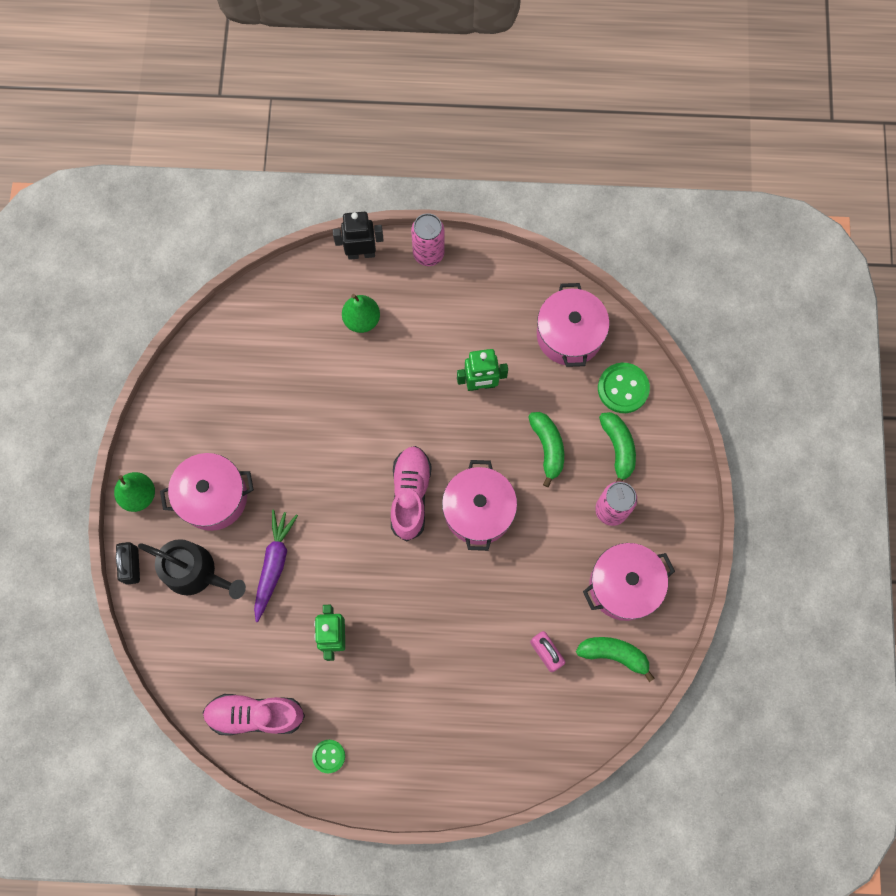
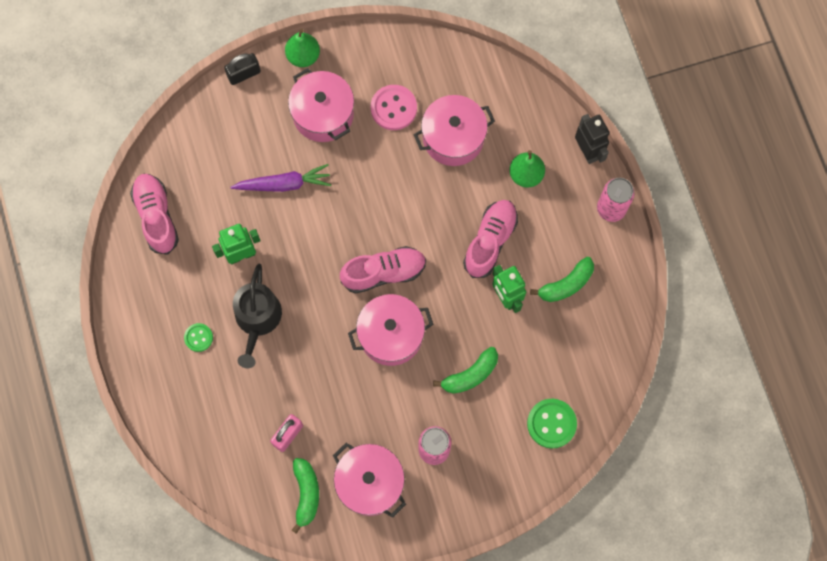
camera: 70 degrees right, 0 degrees up
(195, 572) = (255, 125): black watering can -> black watering can (257, 319)
(237, 423) = (393, 108): none -> pink button
(329, 756) = (143, 286): green button -> green button (198, 337)
(417, 379) = (490, 241): none -> pink shoe
(569, 335) = (583, 359): pink pot -> pink pot (453, 138)
(618, 448) = (493, 437): green banana -> green banana (566, 284)

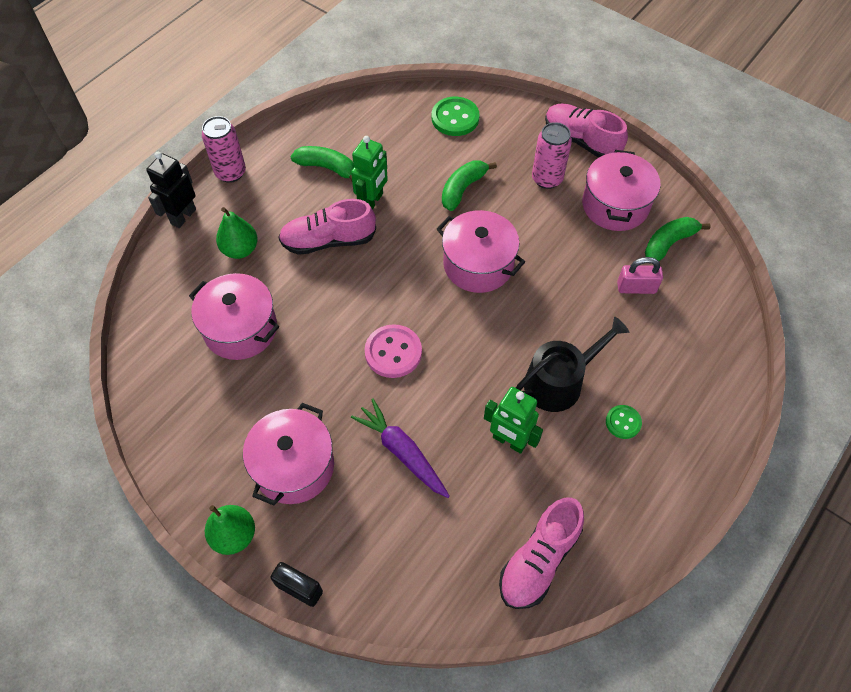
camera: 125 degrees left, 15 degrees down
(384, 273) = (425, 305): pink shoe -> pink shoe (581, 141)
(393, 108) = (241, 401): pink button -> pink button (393, 352)
(470, 375) = (462, 189): green banana -> green banana turned 75 degrees counterclockwise

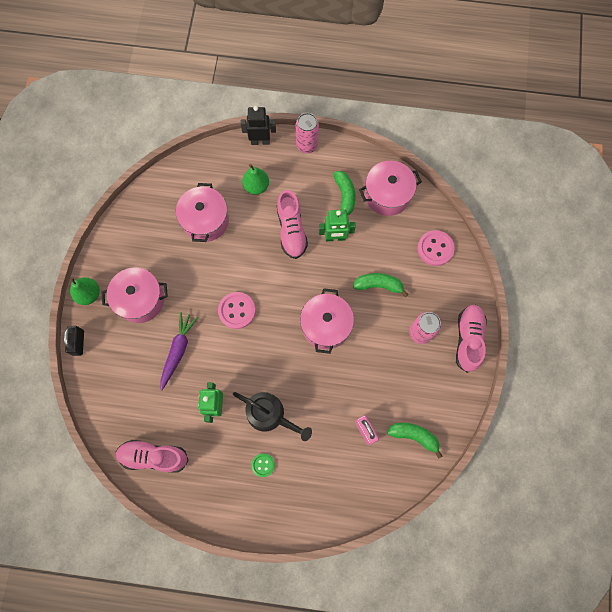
camera: 60 degrees right, 15 degrees up
(328, 241) = (291, 230): pink shoe -> pink shoe turned 150 degrees counterclockwise
(455, 118) = (435, 248): green button -> pink button
(615, 205) = (425, 387): pink pot -> pink pot (387, 195)

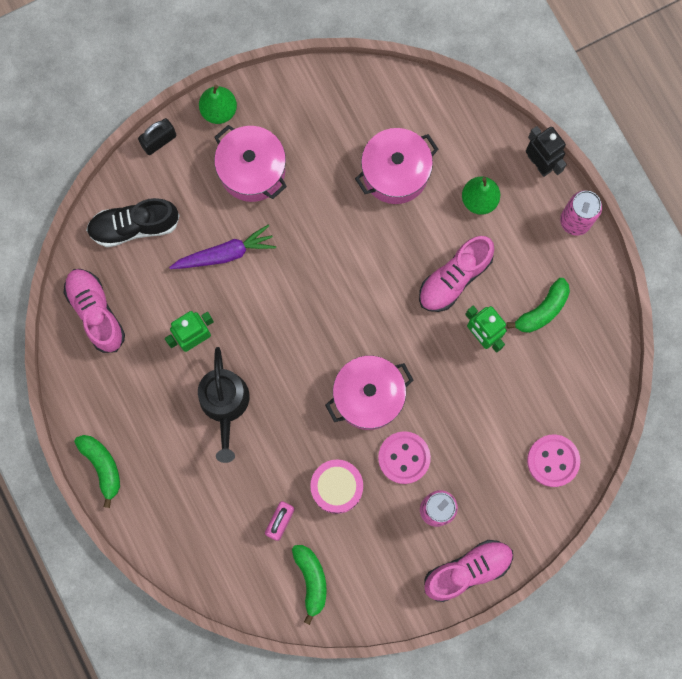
camera: 55 degrees right, 5 degrees up
(119, 394) = (134, 226): none -> black shoe
(237, 311) = (315, 285): pink button -> pink button (404, 458)
(263, 465) = (166, 435): green button -> none
(368, 382) = (336, 487): none -> pink drum
(378, 285) = (459, 424): green banana -> green banana (102, 466)
(387, 195) = (580, 359): pink pot -> none

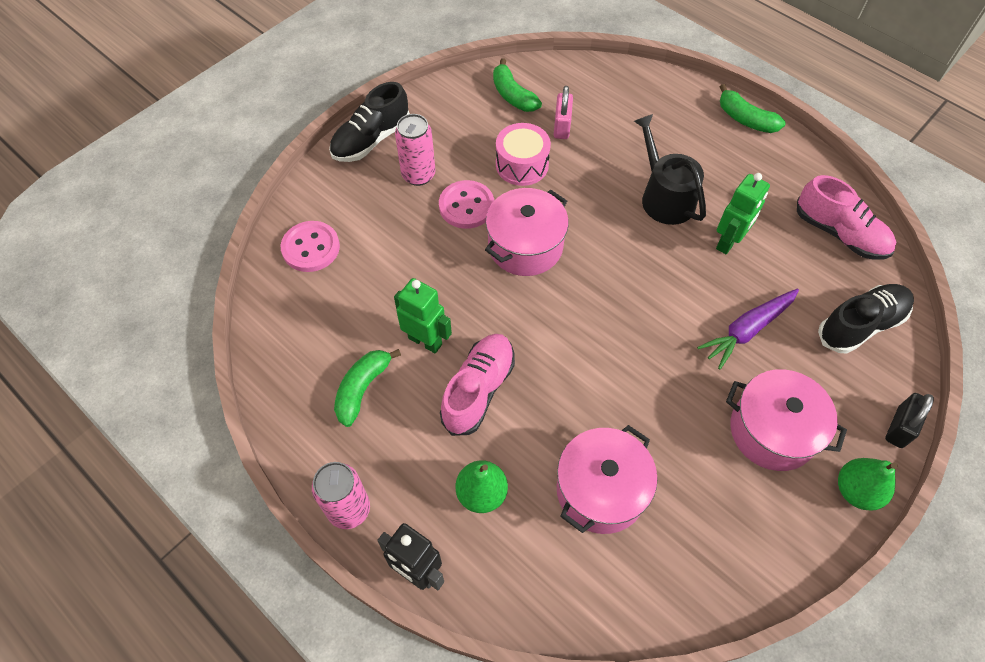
camera: 160 degrees right, 20 degrees down
(467, 570) = (371, 140): pink shoe -> black shoe

